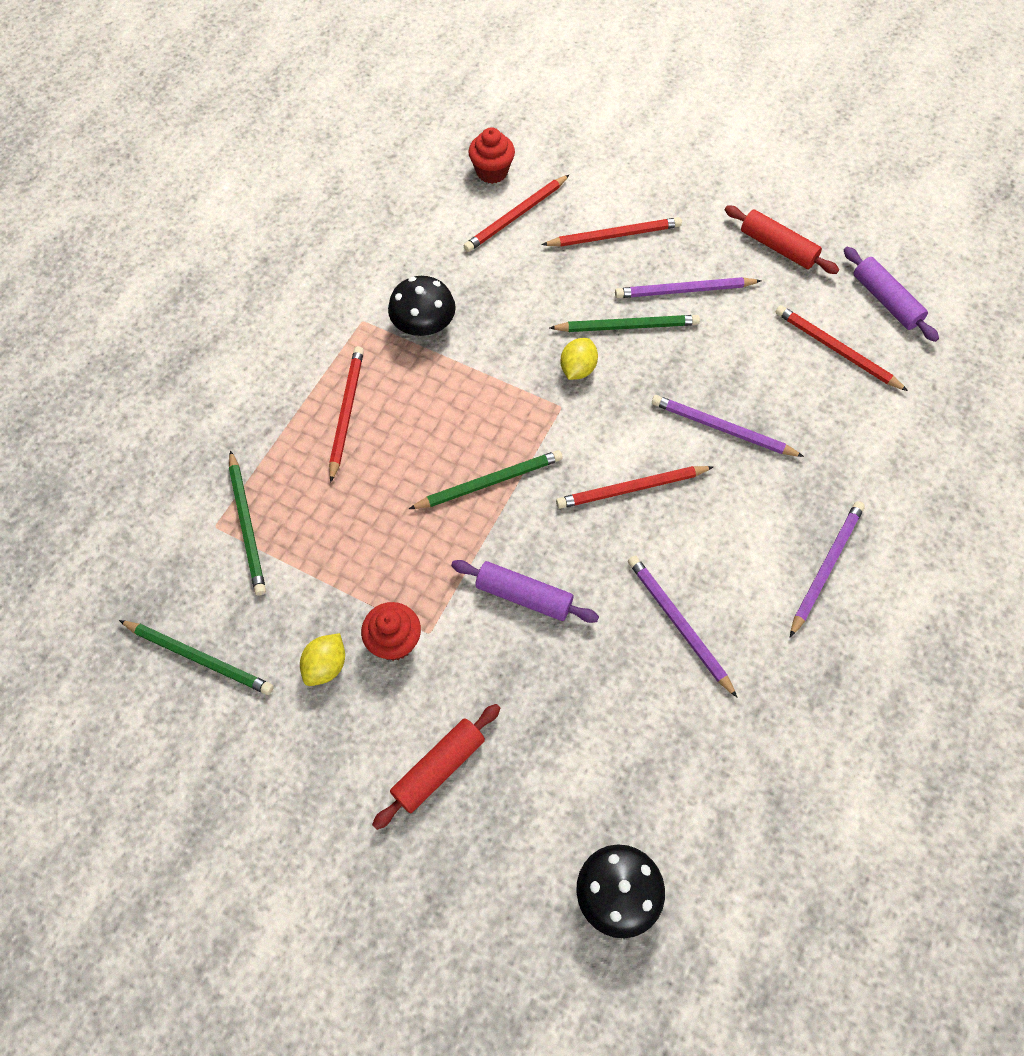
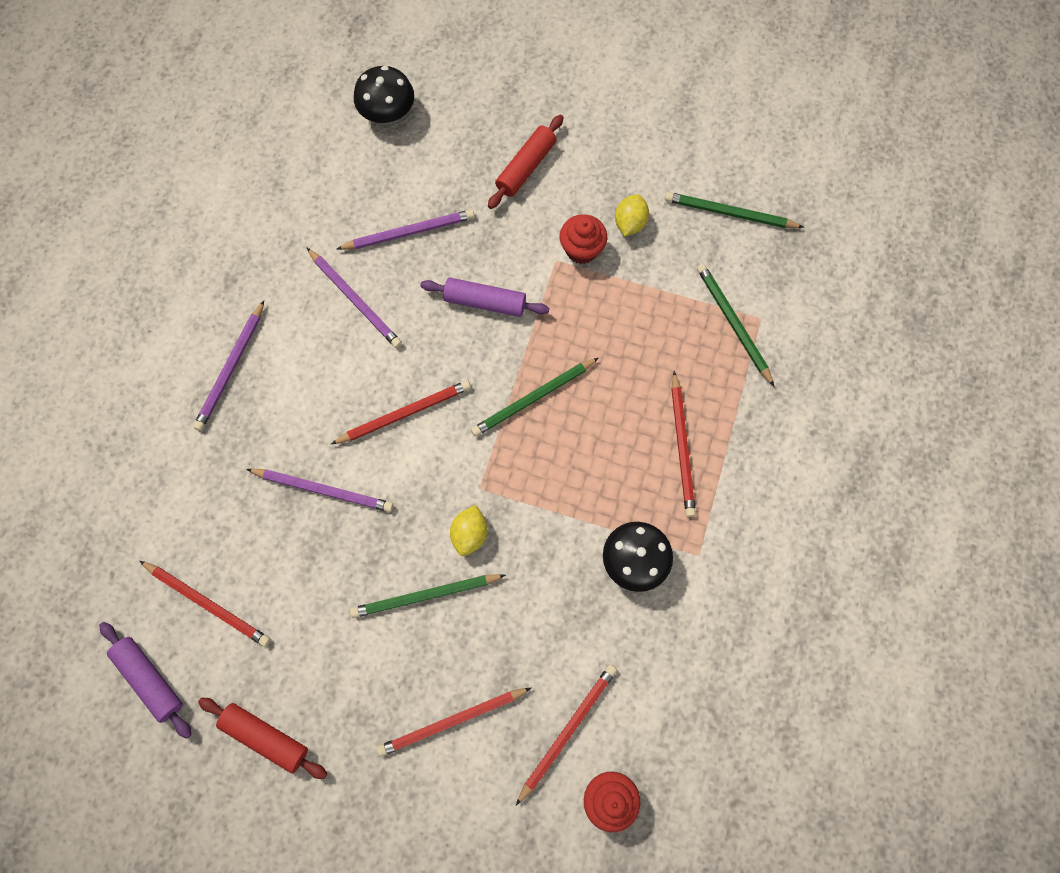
camera: 170 degrees right, 10 degrees up
(684, 291) = (368, 654): purple pencil -> purple pencil (409, 232)

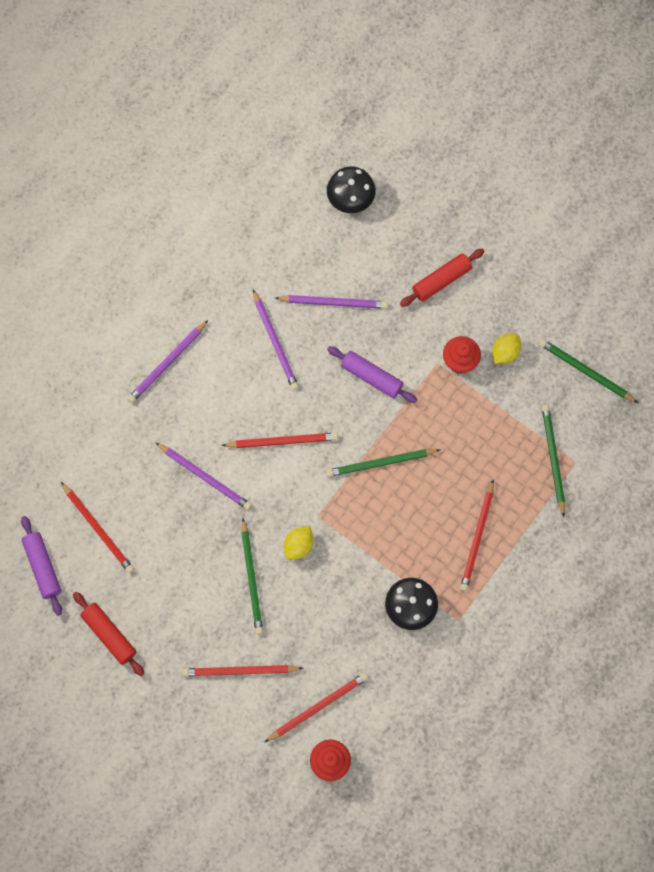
camera: 20 degrees right, 0 degrees up
(425, 596) = (252, 578): green pencil -> green pencil turned 105 degrees counterclockwise

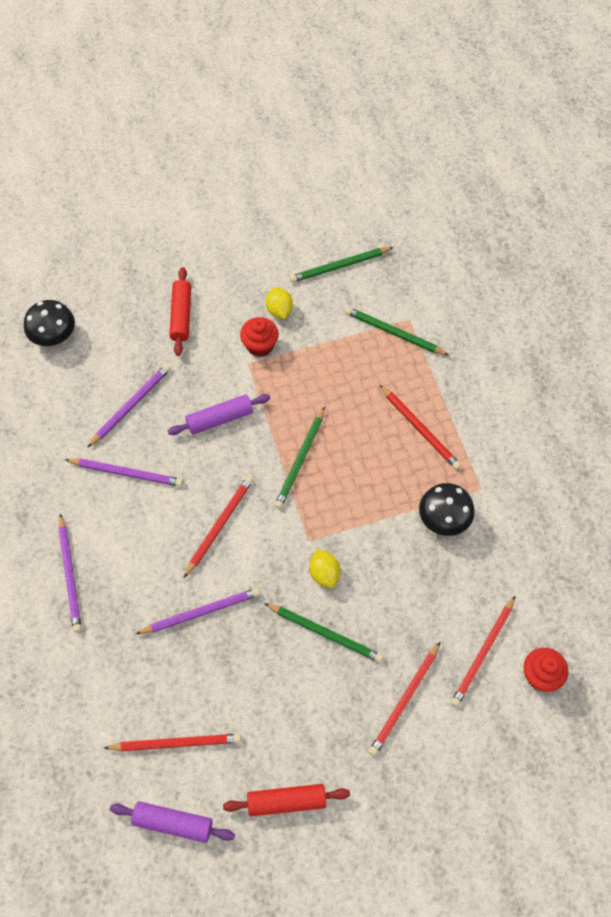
camera: 55 degrees left, 10 degrees down
(318, 707) = (483, 653): red pencil -> red pencil turned 150 degrees counterclockwise

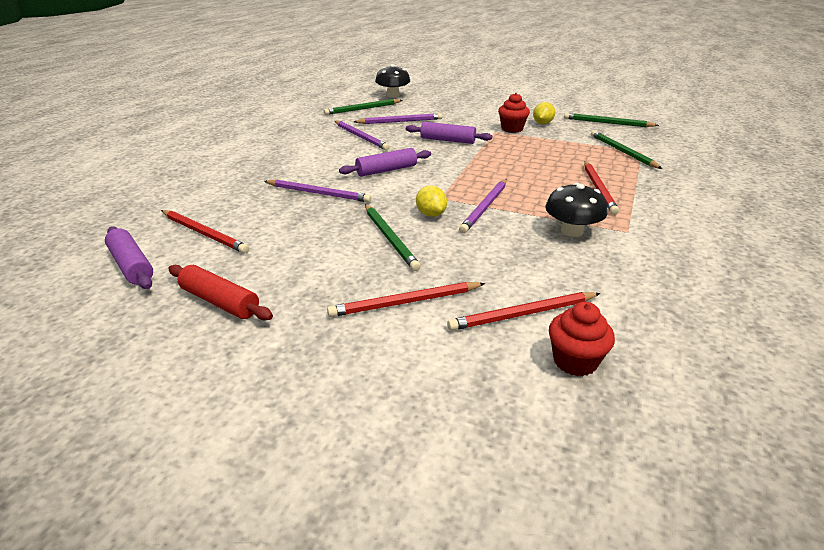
camera: 40 degrees right, 30 degrees down
(70, 575) = (269, 153): purple pencil -> purple pencil (485, 207)
(181, 316) = (474, 109): red rolling pin -> none
(219, 525) = (386, 170): red pencil -> purple rolling pin
(300, 460) = (481, 169): green pencil -> green pencil (362, 109)
(324, 573) = (431, 214): yellow lemon -> yellow lemon turned 45 degrees counterclockwise

